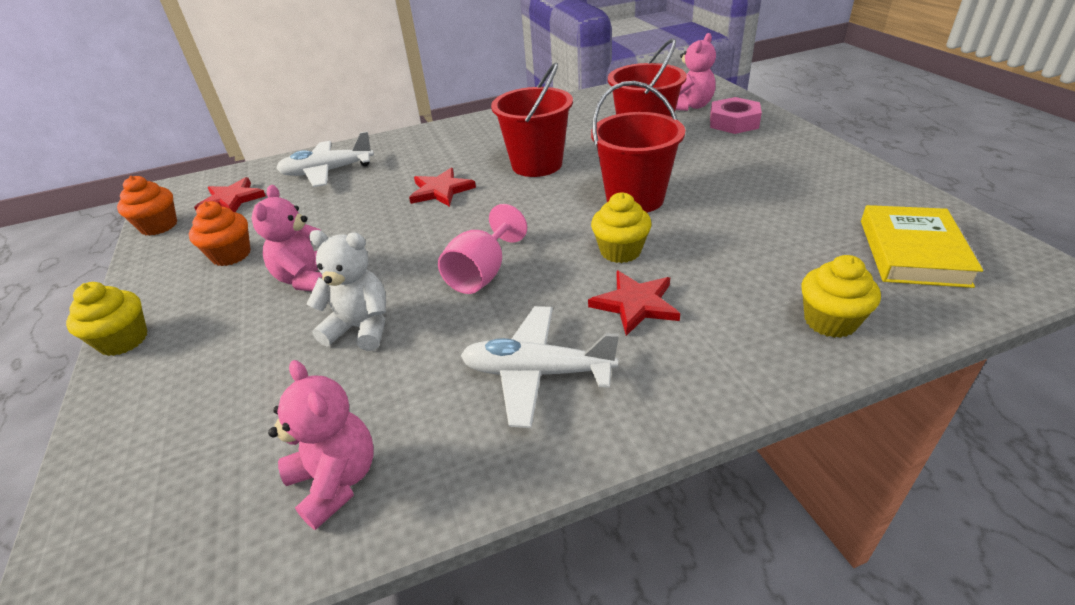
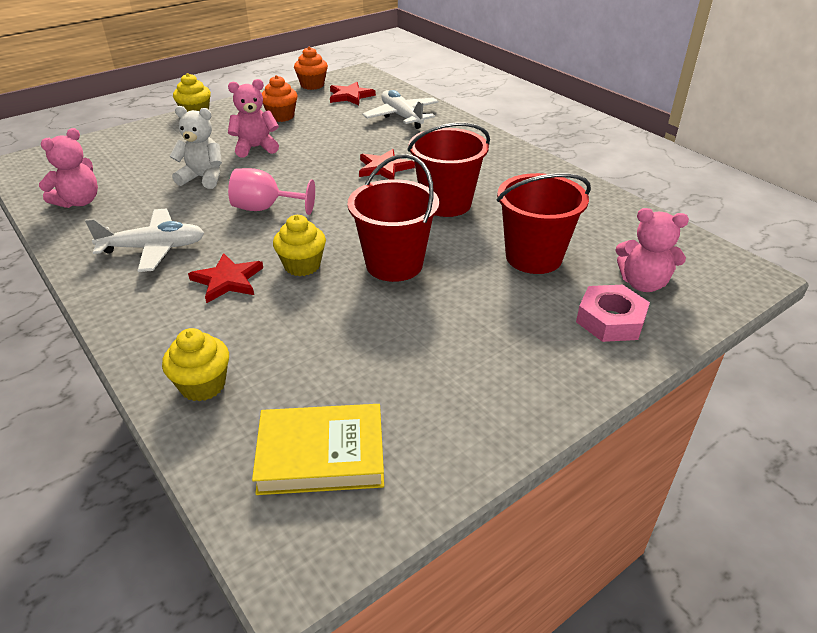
camera: 70 degrees right, 0 degrees up
(361, 328) = (203, 178): white teddy bear -> white teddy bear turned 75 degrees counterclockwise
(537, 373) = (154, 248): white plane -> white plane turned 90 degrees clockwise

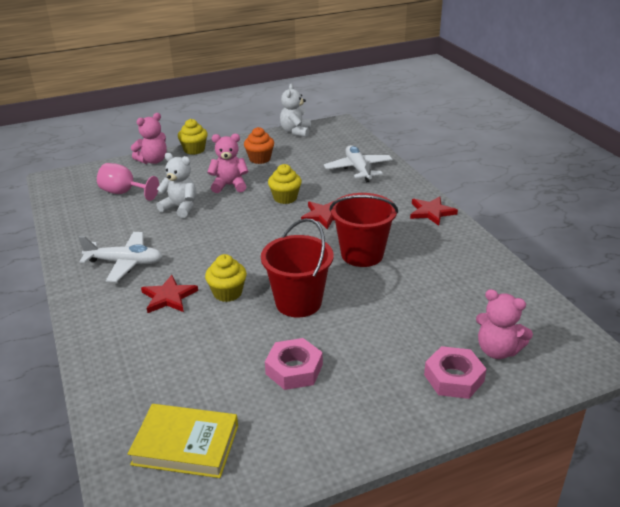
camera: 15 degrees right, 5 degrees down
(79, 202) = (85, 217): pink teddy bear -> pink teddy bear (153, 161)
(203, 385) = (123, 377): yellow cupcake -> yellow cupcake (285, 198)
(265, 208) = (217, 240): pink goblet -> pink goblet (124, 193)
(312, 85) = (295, 132): orange cupcake -> white teddy bear
(350, 96) = (323, 145): red star -> red star (431, 212)
(422, 340) = (294, 369): none -> pink nut
(533, 257) = (414, 313): red bucket -> none

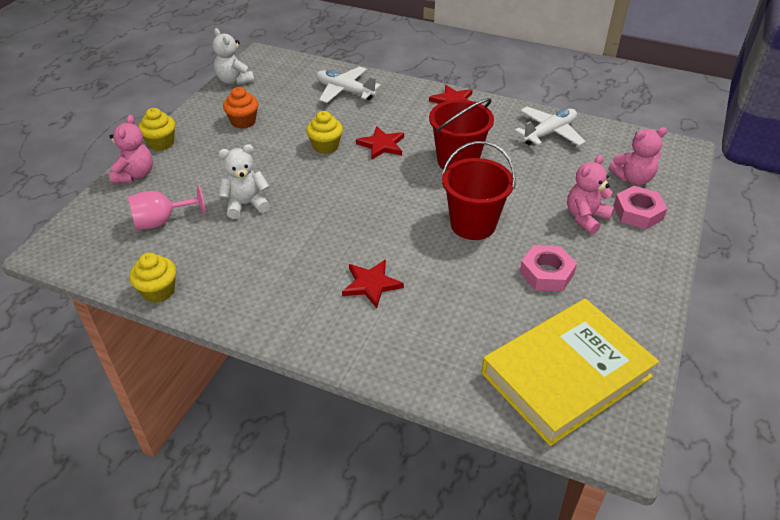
camera: 45 degrees left, 10 degrees up
(125, 263) = (282, 282): white plane -> white plane (549, 133)
(185, 445) = (566, 375): yellow book -> yellow book, size x1.61
(227, 293) = (411, 251): yellow cupcake -> yellow cupcake (158, 291)
(229, 185) = (257, 160): pink teddy bear -> pink teddy bear (585, 218)

